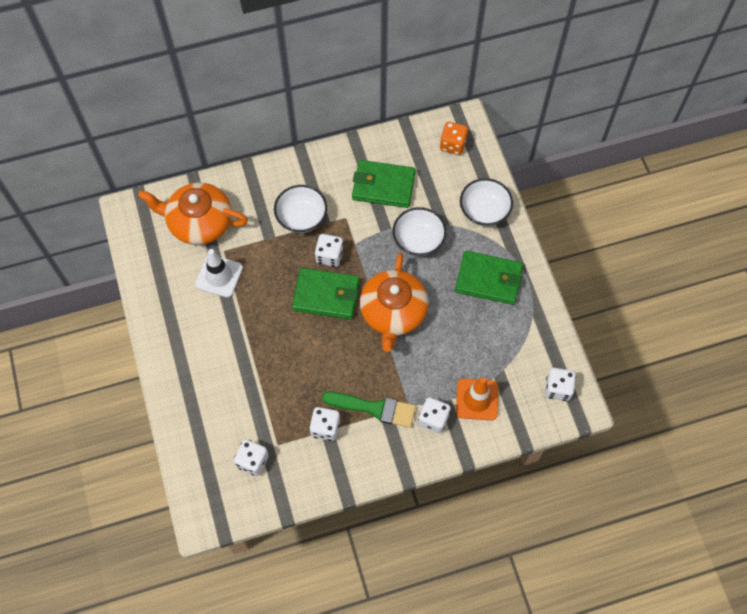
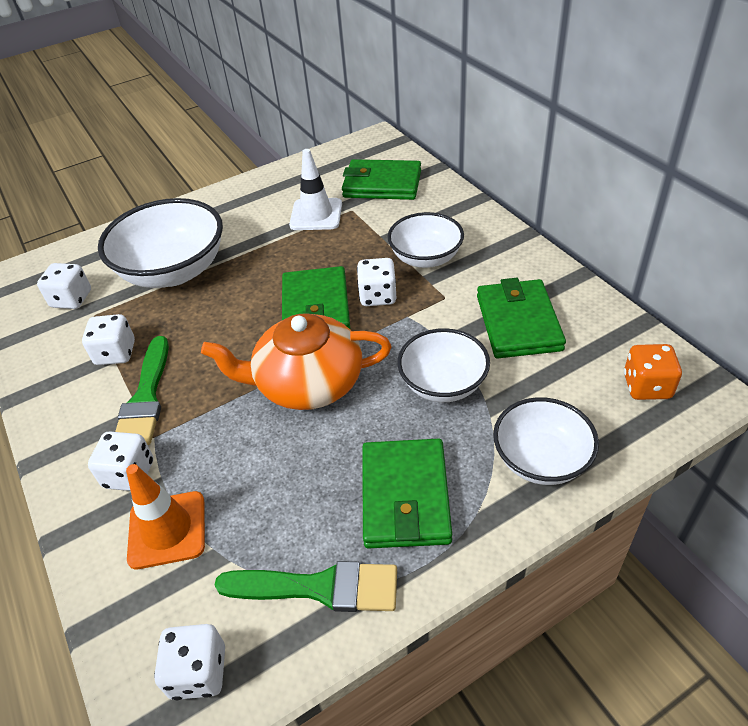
camera: 80 degrees right, 20 degrees down
(199, 222) = (382, 184): orange teapot -> green wallet
(247, 385) = (174, 271): none -> white bowl
(529, 330) = (319, 587): none -> green brush

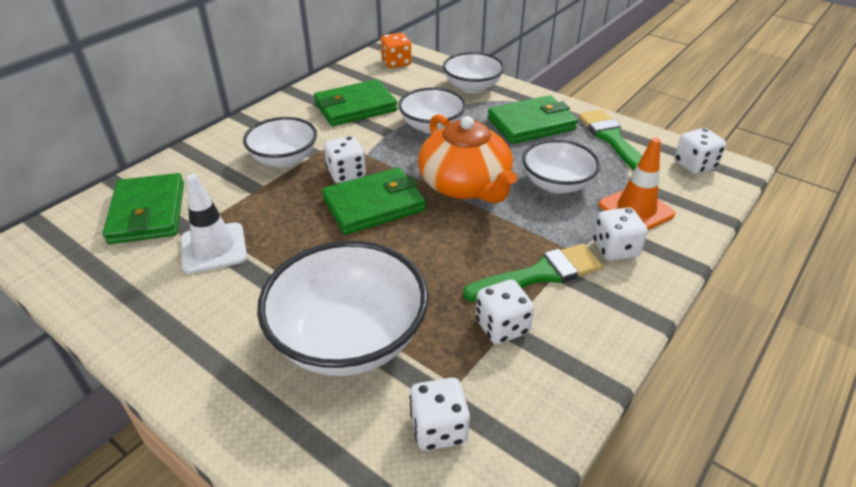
camera: 115 degrees left, 5 degrees down
(260, 468) = (556, 184): none -> white bowl

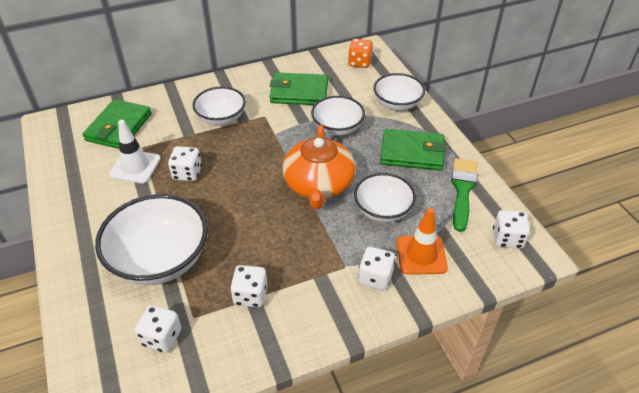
camera: 30 degrees right, 5 degrees up
(346, 174) = (250, 144): white dice -> white dice (187, 173)
(374, 205) = (247, 175): green wallet -> none
(539, 274) = (306, 272): green brush -> none

